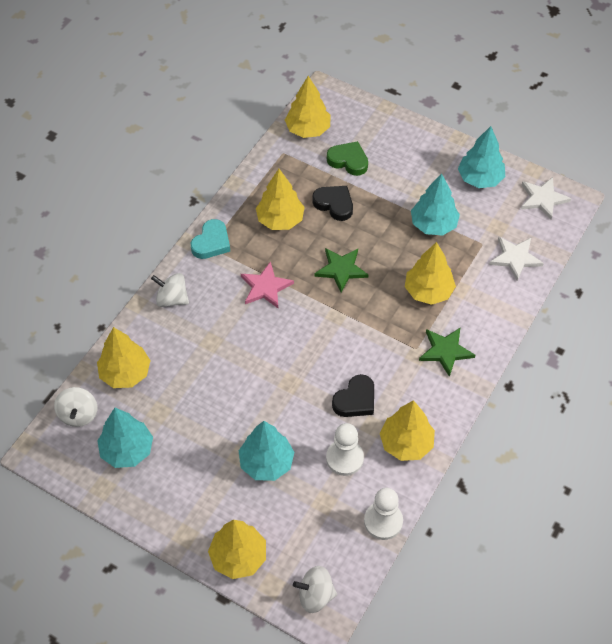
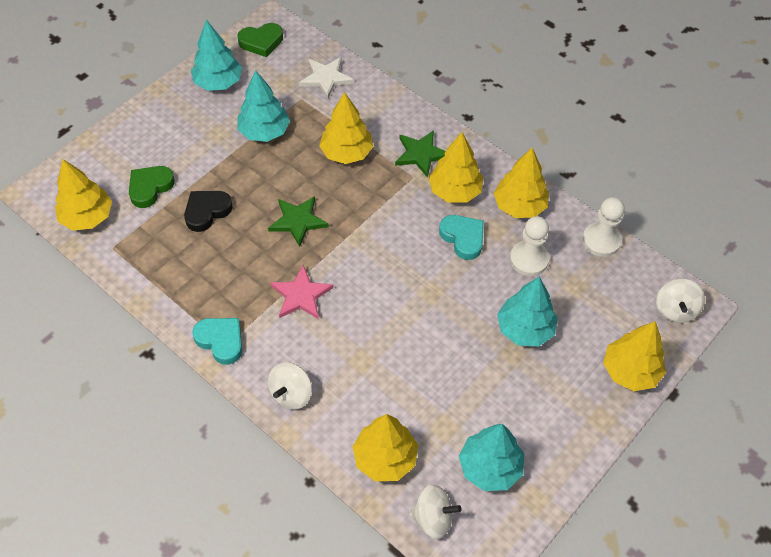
camera: 80 degrees left, 0 degrees up
(280, 220) = (211, 266): yellow tree -> yellow tree (455, 191)
(355, 400) = (463, 238): black heart -> turquoise heart
(543, 199) = (261, 42): white star -> green heart

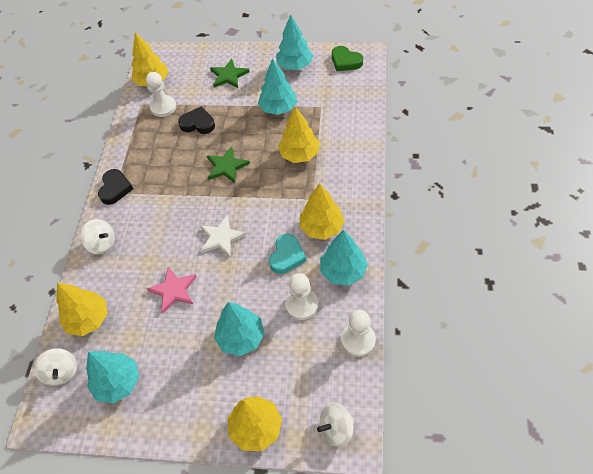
camera: 60 degrees right, 0 degrees up
(143, 229) = (163, 107): none -> white pawn
(150, 188) = (193, 90): green heart -> none
(221, 341) = (115, 188): turquoise heart -> black heart
(291, 394) = (102, 244): white spinning top -> white spinning top turned 150 degrees counterclockwise
(301, 295) = (174, 203): pink star -> pink star (174, 290)
(326, 78) = (349, 107): white star -> white star (221, 238)
(421, 154) = (335, 191): green star -> green star (229, 76)
(519, 206) = (343, 271): yellow tree -> turquoise tree

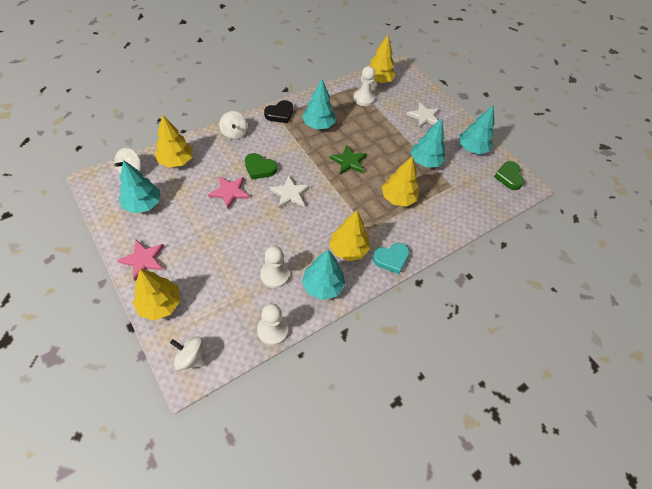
camera: 40 degrees right, 0 degrees up
(168, 246) = (259, 168): none -> green heart
(190, 418) = (143, 260): none -> pink star
(198, 123) = (368, 124): black heart -> none
(229, 76) = (424, 117): green star -> white star
(241, 338) = (222, 253): turquoise tree -> turquoise tree (318, 125)
(287, 256) = (306, 242): turquoise heart -> turquoise heart (391, 259)

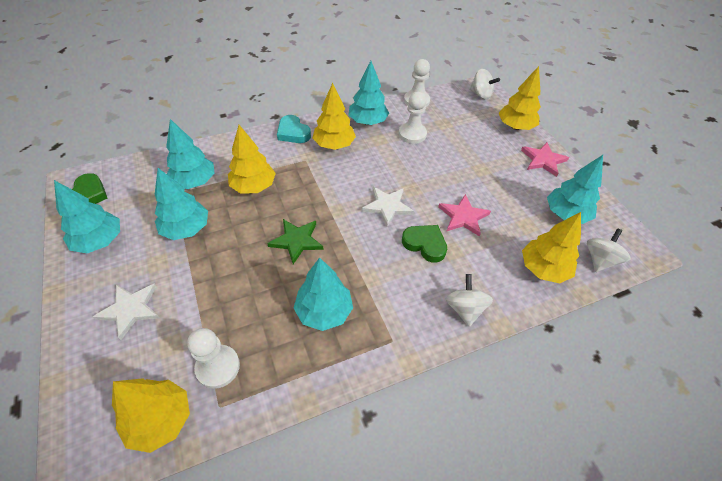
camera: 165 degrees left, 5 degrees down
(280, 114) = (387, 343): black heart -> none
(391, 259) = (293, 133): turquoise heart -> turquoise heart turned 120 degrees counterclockwise
(444, 197) = (194, 182): none -> turquoise tree

